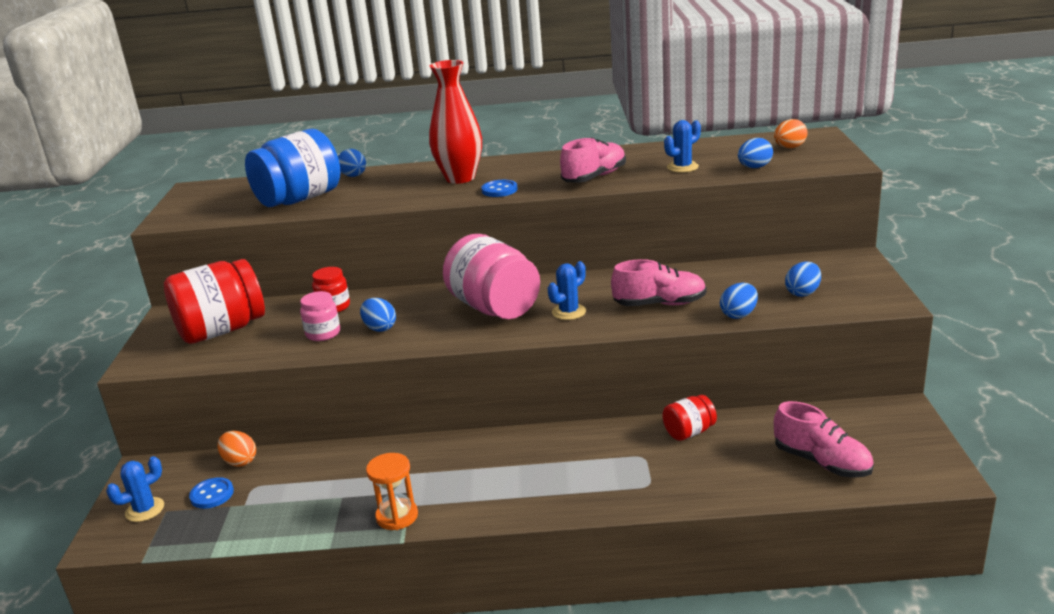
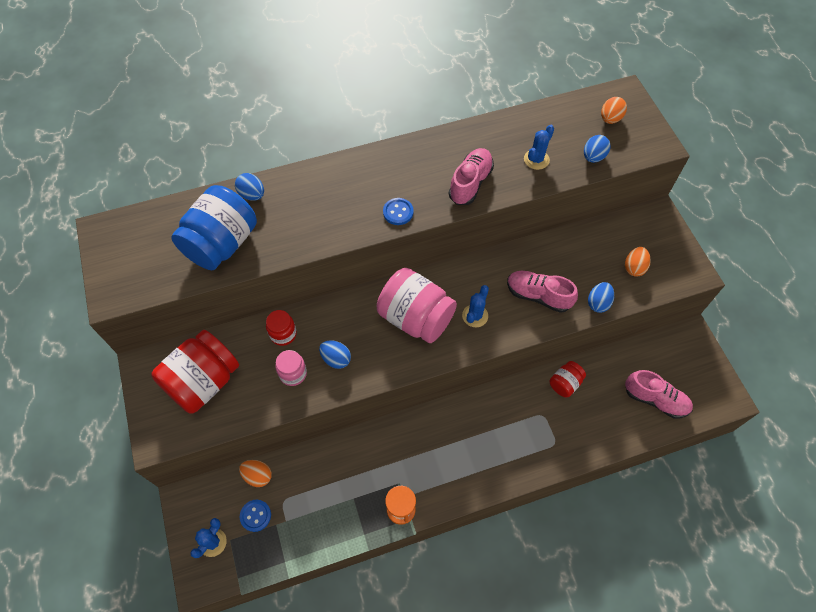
camera: 20 degrees left, 35 degrees up
(460, 178) = (353, 192): red vase -> none
(660, 304) = (538, 296): pink shoe -> pink shoe turned 135 degrees counterclockwise
(802, 293) = (634, 267): blue egg -> orange egg

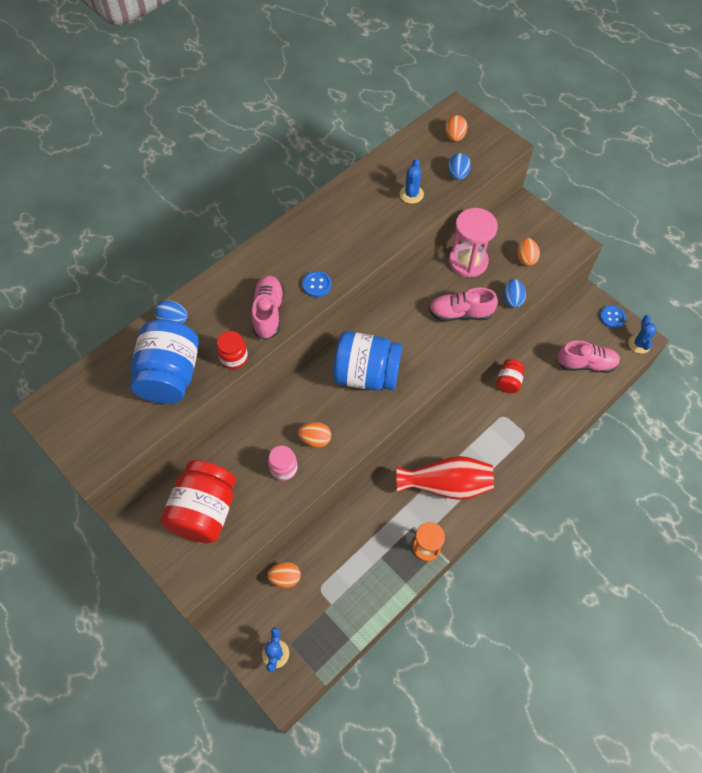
camera: 25 degrees left, 0 degrees up
(255, 516) = (302, 612): blue button -> blue button (612, 317)
(283, 334) = (255, 438): red jar -> red jar (234, 358)
(336, 359) = (315, 439): blue egg -> orange egg
(415, 318) = (366, 374): pink jar -> blue jar
(451, 457) = (446, 485): none -> red vase
(470, 183) = (366, 235): pink shoe -> pink shoe (268, 313)
(475, 316) = (416, 352): blue cactus -> blue cactus (639, 344)
(572, 248) = (468, 261): none -> pink hourglass

